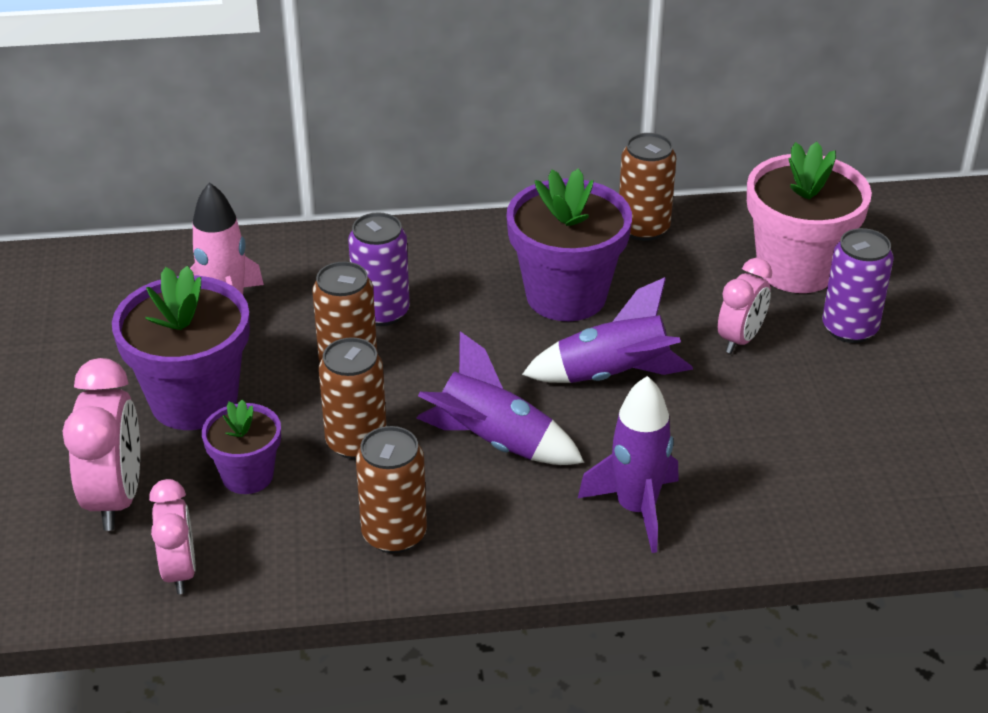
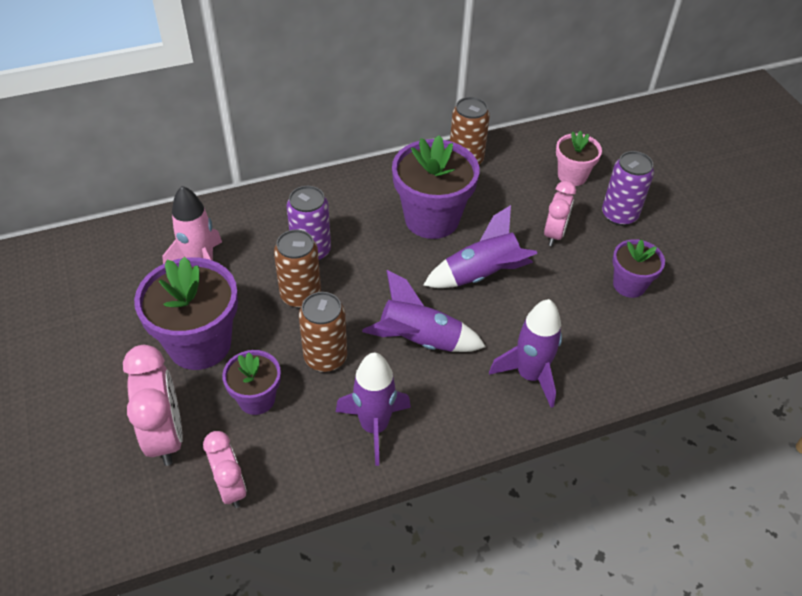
camera: 15 degrees left, 10 degrees up
(394, 534) = (374, 426): brown can -> purple rocket
(796, 268) = (572, 176): pink flower pot -> pink flower pot, size x0.56
(829, 419) = (629, 285): none -> purple flower pot

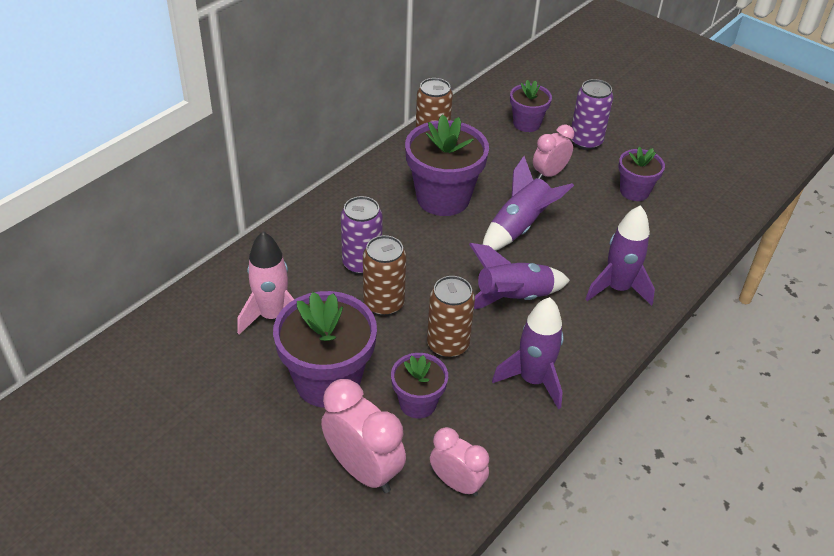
camera: 30 degrees left, 5 degrees down
(554, 234) = (549, 174): pink clock -> pink clock turned 120 degrees counterclockwise
(572, 176) = (526, 123): pink flower pot -> purple flower pot

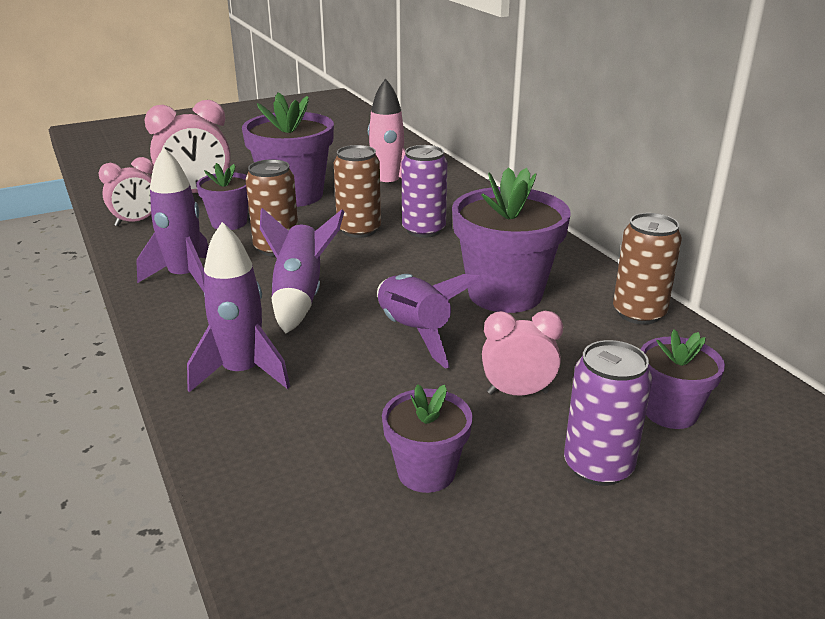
camera: 115 degrees right, 15 degrees down
(549, 174) = (517, 393): pink clock -> pink clock turned 75 degrees counterclockwise

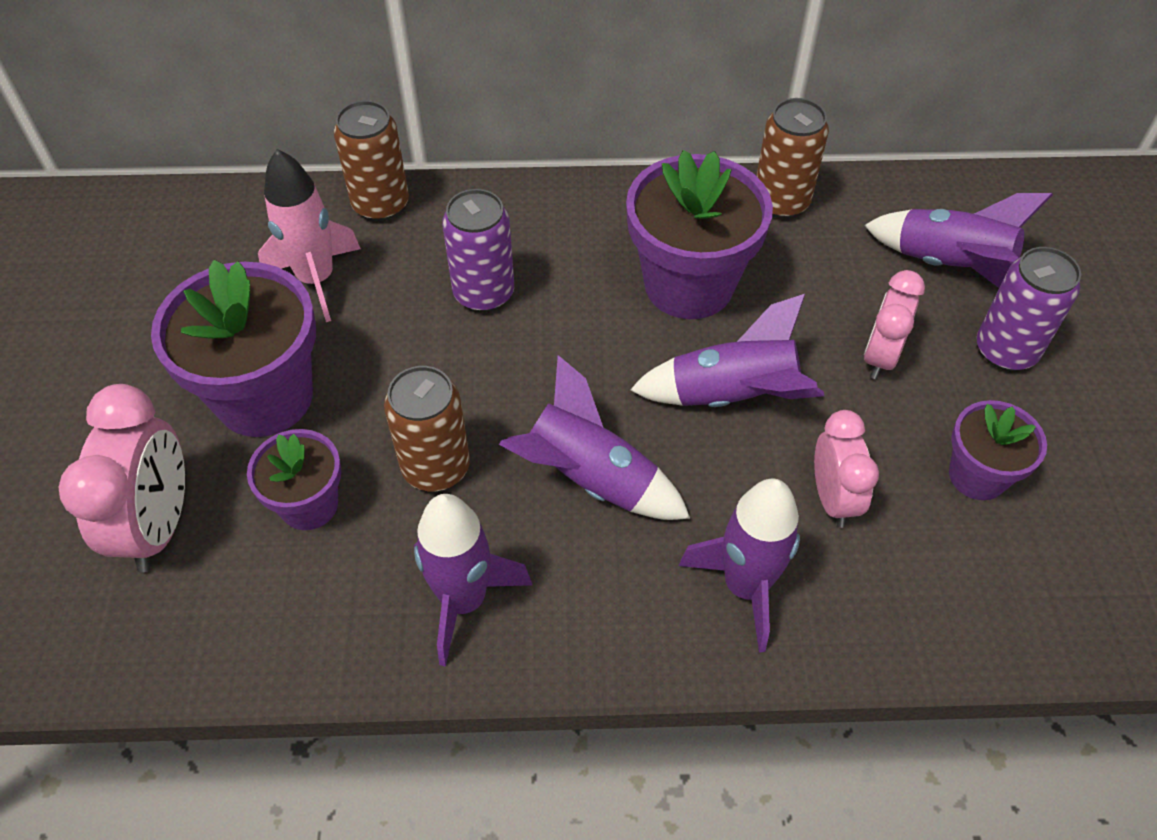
camera: 65 degrees left, 25 degrees up
(136, 222) = (214, 634): pink clock -> pink clock (832, 498)
(359, 230) = (439, 358): brown can -> brown can (381, 204)
(670, 412) = (948, 265): purple flower pot -> purple rocket

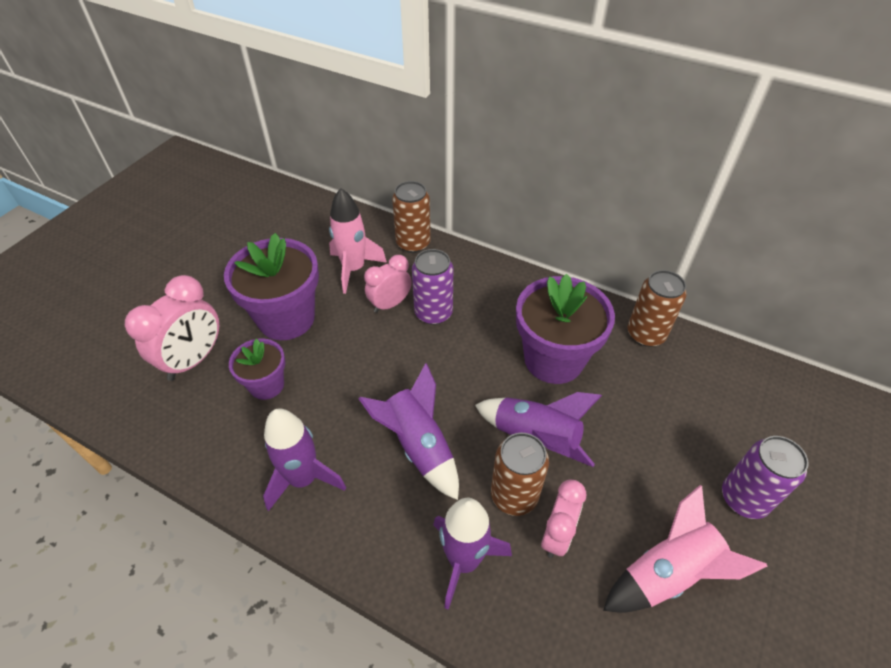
camera: 30 degrees right, 5 degrees down
(436, 467) = (342, 397): brown can -> brown can (514, 495)
(880, 357) = (649, 460): pink clock -> pink clock (390, 304)
(948, 265) = (737, 423): purple rocket -> none
(977, 475) = (667, 573): purple flower pot -> pink rocket

